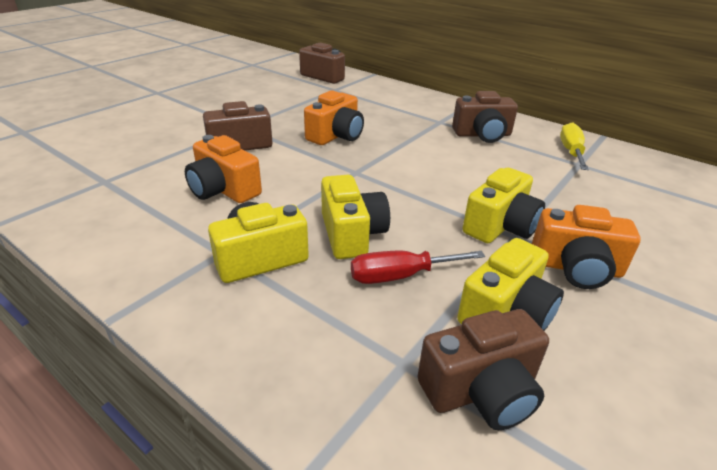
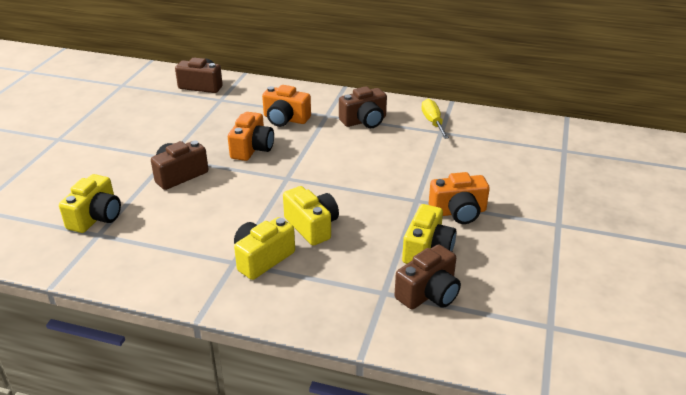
camera: 20 degrees left, 0 degrees up
(224, 190) = (199, 217): orange camera -> orange camera (285, 119)
(400, 276) = (357, 245): red screwdriver -> none
(500, 226) = (405, 195): yellow camera -> yellow camera (96, 217)

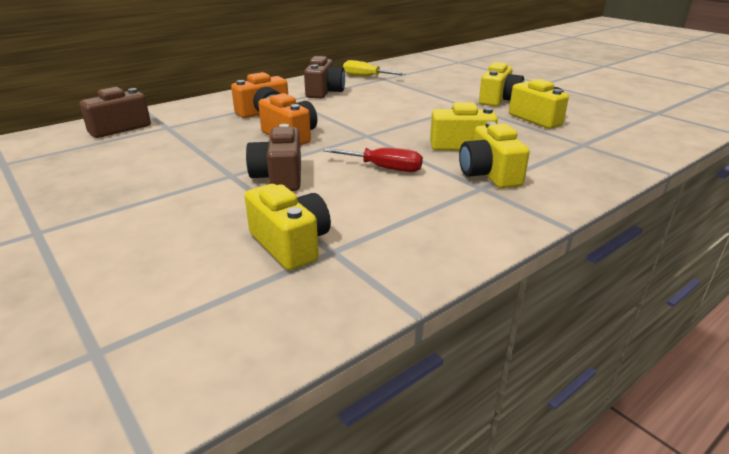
camera: 55 degrees left, 5 degrees down
(230, 208) = (384, 168): none -> red screwdriver
(428, 293) = (595, 132): brown camera -> none
(458, 212) = (498, 100): orange camera -> yellow camera

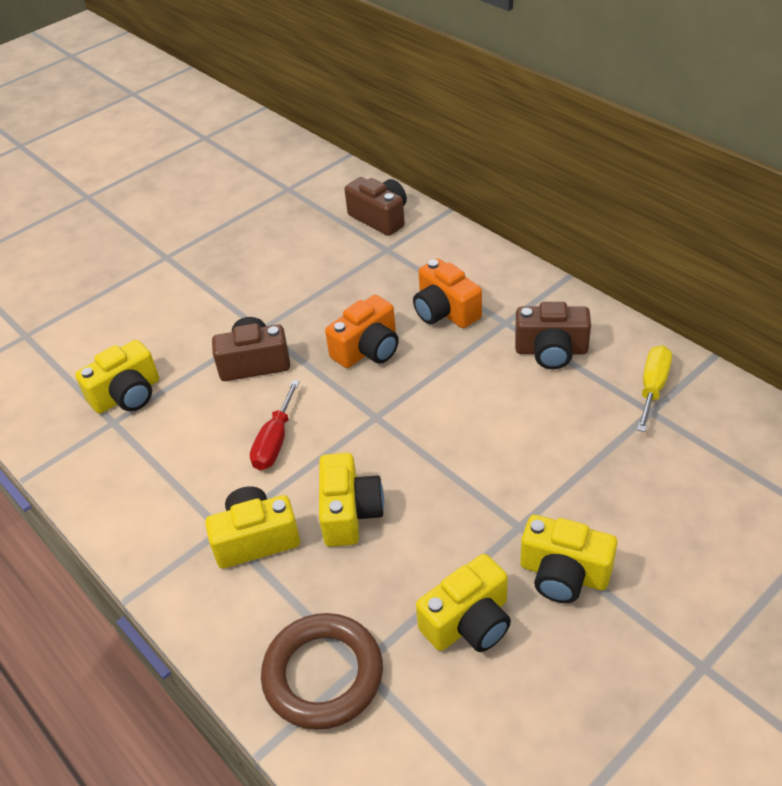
camera: 90 degrees right, 15 degrees up
(595, 153) = (323, 675): none -> brown ring

